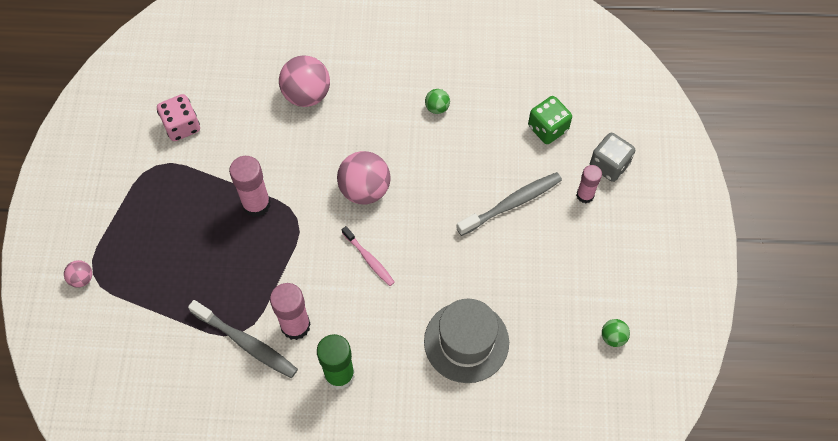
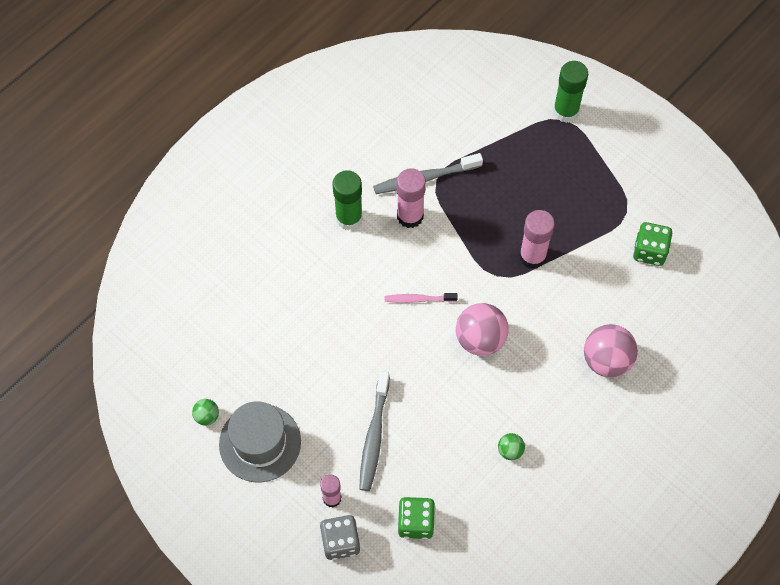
camera: 130 degrees right, 0 degrees up
(82, 278) = (565, 111): pink ball -> green glue stick
(182, 126) = (649, 251): pink dice -> green dice
(466, 342) = (297, 315): grey hat -> grey hat (260, 443)

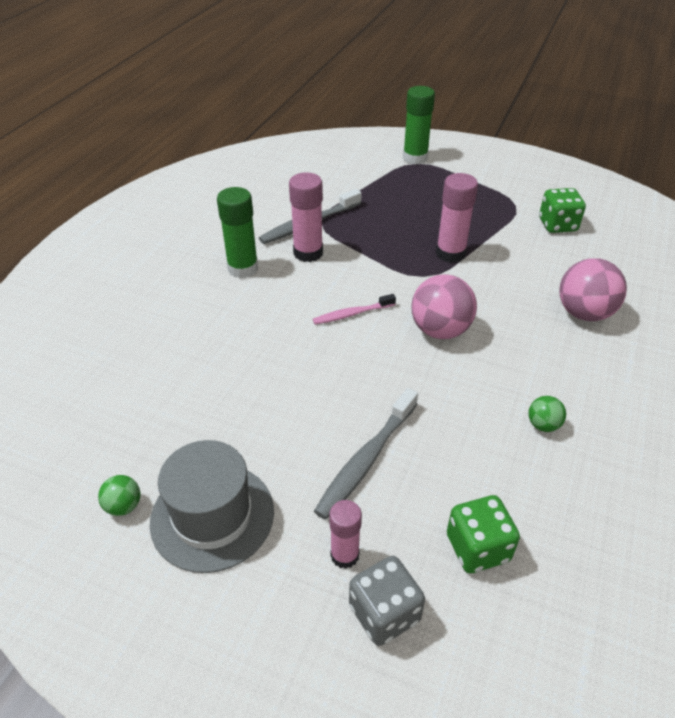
camera: 20 degrees left, 20 degrees down
(374, 435) = (367, 459): grey toothbrush -> grey toothbrush turned 45 degrees clockwise

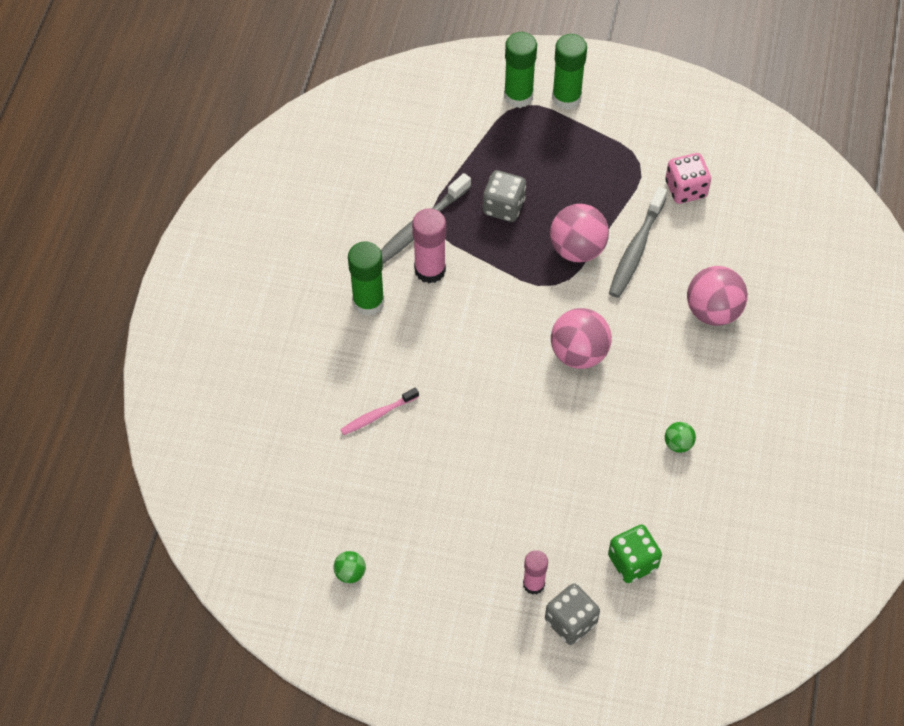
camera: 10 degrees left, 15 degrees up
(212, 516) = (423, 570): grey hat -> none
(352, 314) = (492, 346): pink toothbrush -> pink toothbrush (378, 415)
(367, 459) = (535, 500): grey toothbrush -> grey toothbrush (636, 248)
(387, 219) = (503, 207): none -> grey dice
(450, 253) = (577, 249): pink glue stick -> pink ball
(455, 162) = (566, 98): none -> green glue stick
(557, 225) = (686, 189): green dice -> pink dice

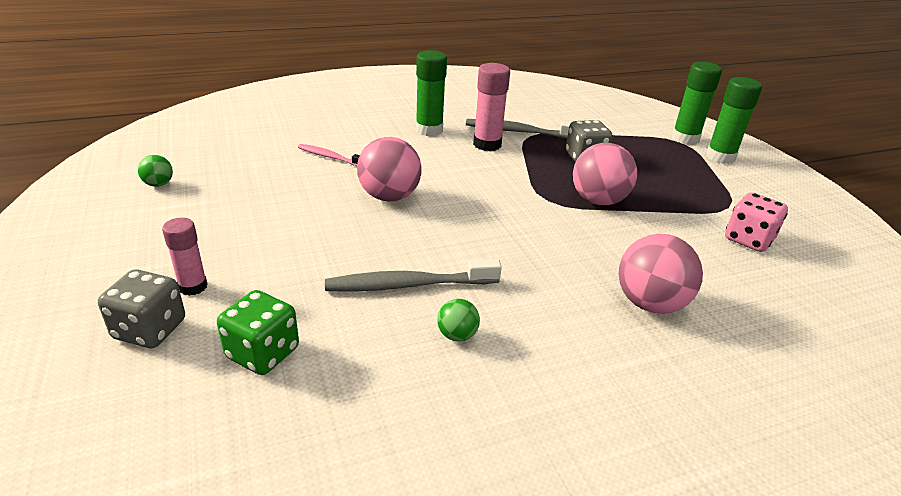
camera: 55 degrees right, 25 degrees down
(579, 353) = (495, 233): pink ball -> pink ball (389, 197)
(636, 248) = (645, 231): grey toothbrush -> grey toothbrush (410, 285)

